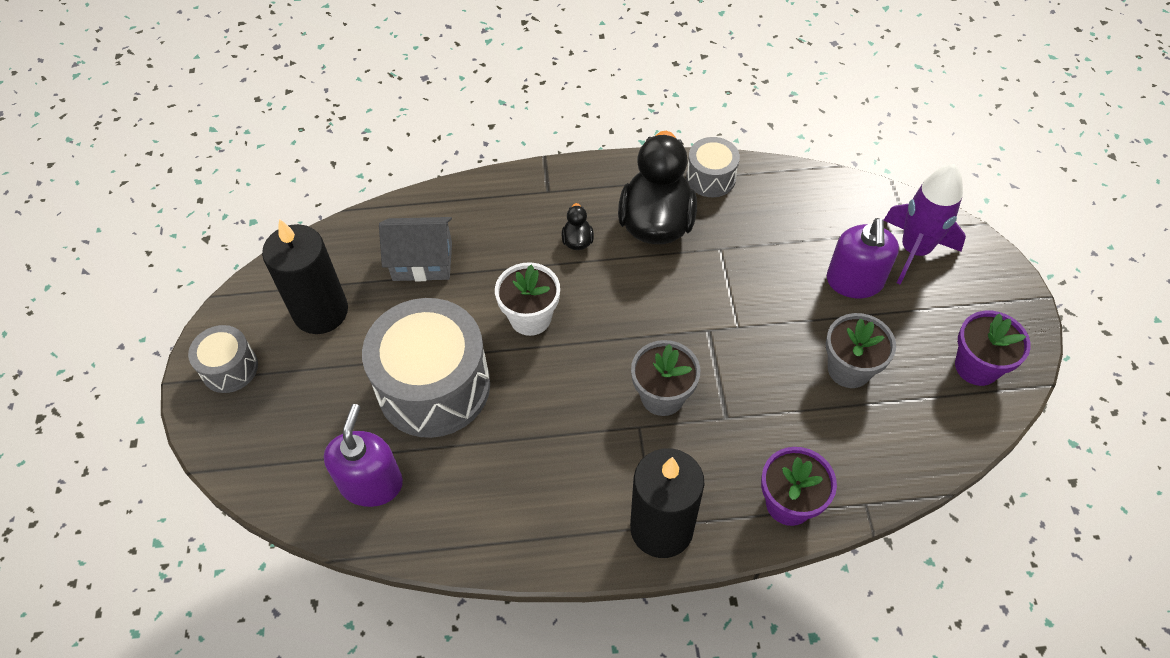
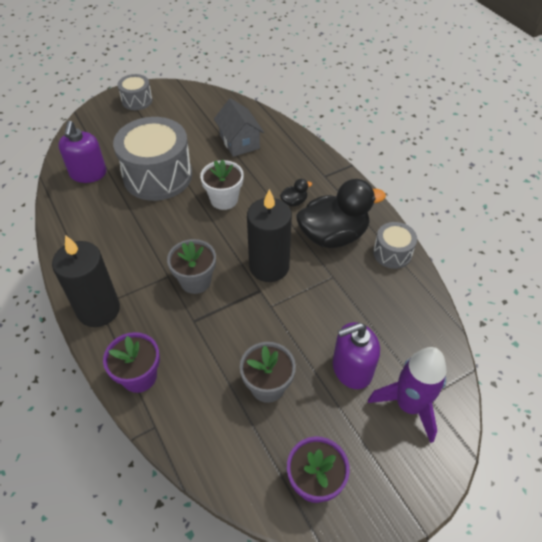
camera: 65 degrees right, 5 degrees down
(321, 312) = (185, 117): black candle -> black candle (269, 266)
(371, 483) = (88, 173): purple soap dispenser -> purple soap dispenser turned 105 degrees clockwise

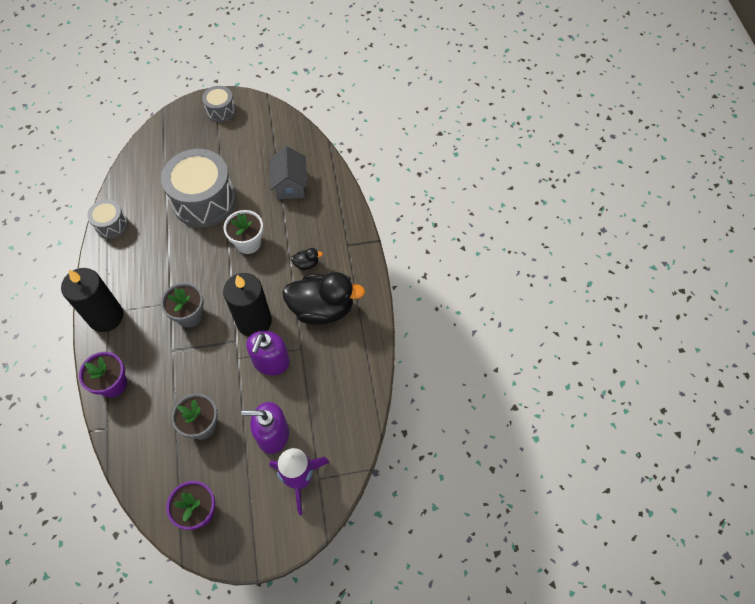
camera: 20 degrees right, 10 degrees up
(88, 173) = (148, 181): purple soap dispenser -> purple soap dispenser (271, 361)
(392, 253) = (363, 342): grey drum -> grey drum (111, 225)

